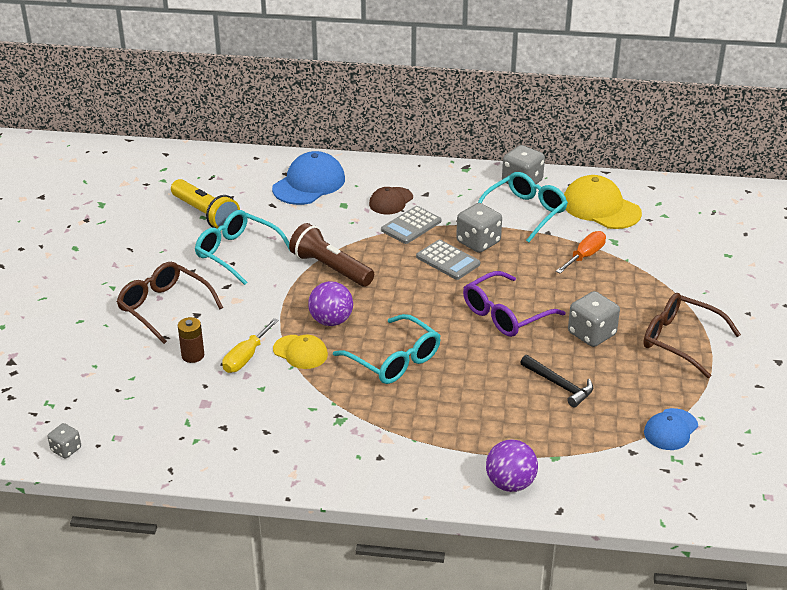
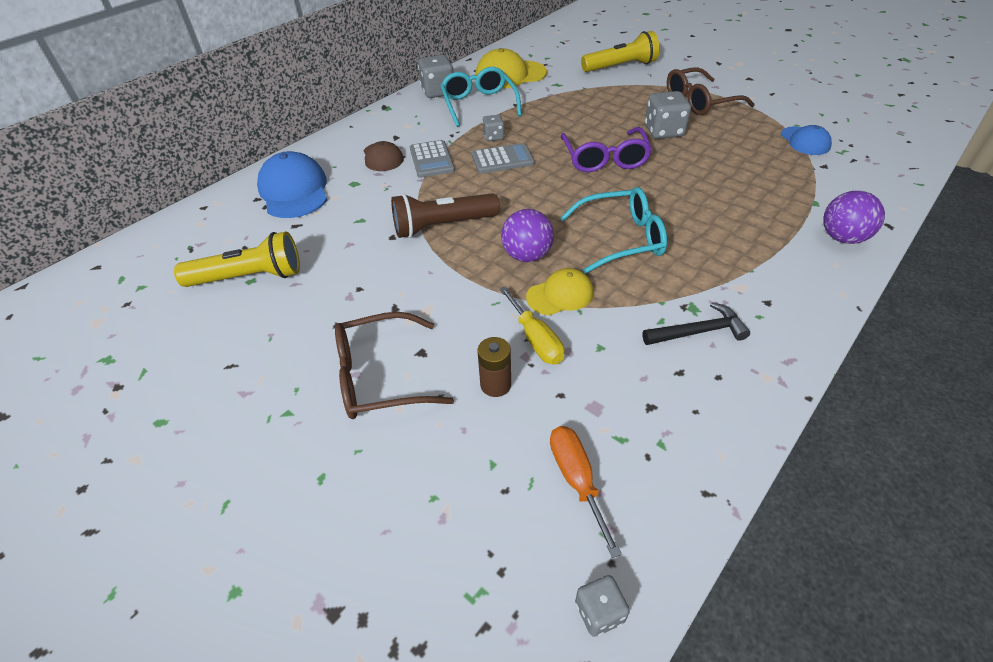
camera: 55 degrees left, 10 degrees up
(237, 253) = (346, 279): turquoise glasses -> none
(478, 242) = (493, 137): grey dice -> grey dice, size x0.56
(559, 385) = (719, 167): black hammer -> black hammer (698, 332)
(585, 256) = (562, 100): orange screwdriver -> orange screwdriver (576, 479)
(700, 267) = (621, 67): none -> yellow flashlight

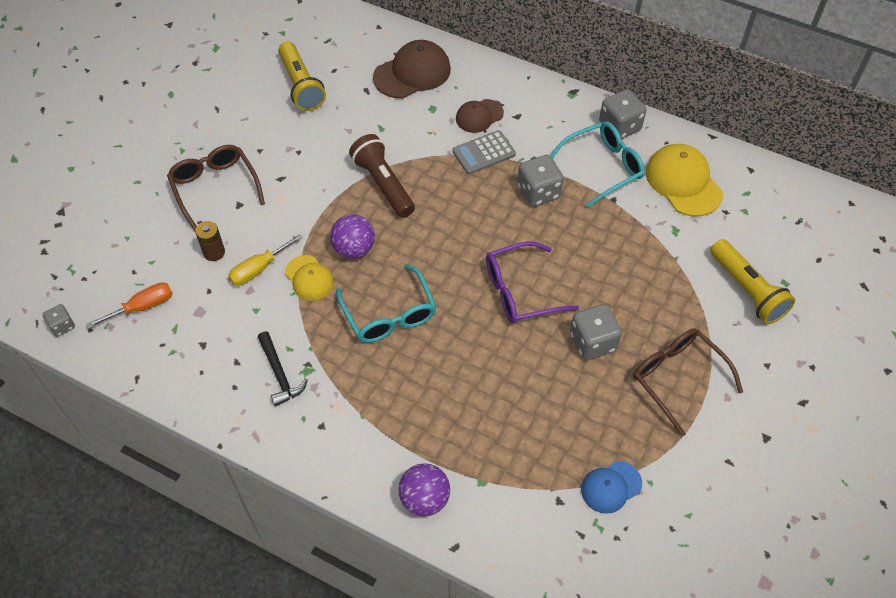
camera: 75 degrees right, 10 degrees up
(294, 191) = (412, 73): blue cap -> brown cap
(493, 137) = (538, 192): grey dice -> grey dice, size x1.77
(502, 159) = (498, 207): grey calculator -> none

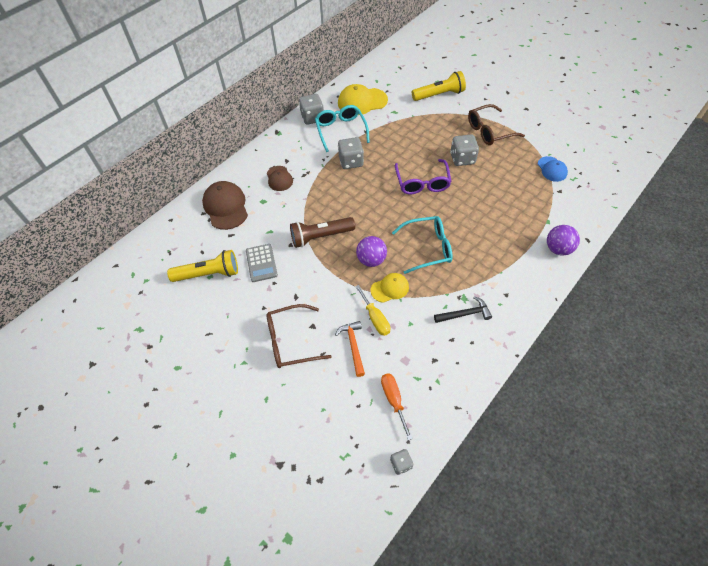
camera: 75 degrees left, 0 degrees up
(214, 252) = (353, 346): brown battery -> orange hammer
(484, 153) = (311, 181): grey calculator -> grey calculator (261, 263)

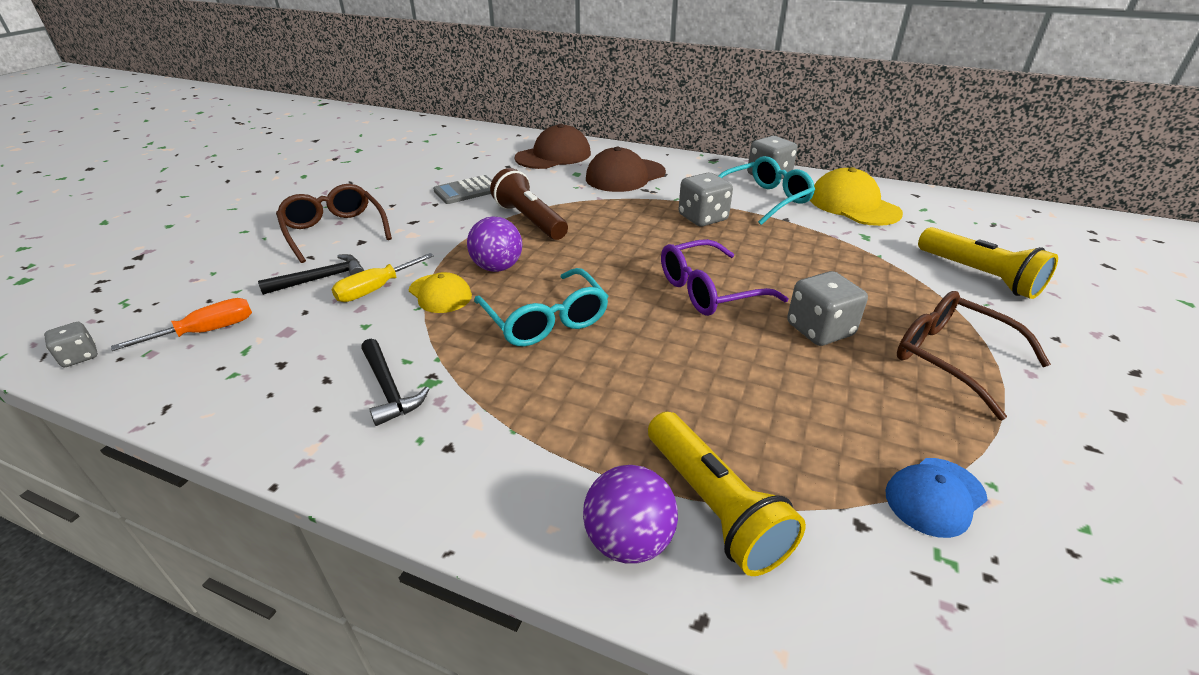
camera: 70 degrees right, 20 degrees down
(208, 274) = (441, 166): yellow flashlight -> yellow flashlight (714, 506)
(279, 178) = (625, 176): brown cap -> brown cap, size x1.66
(353, 346) = (321, 279): orange hammer -> black hammer

